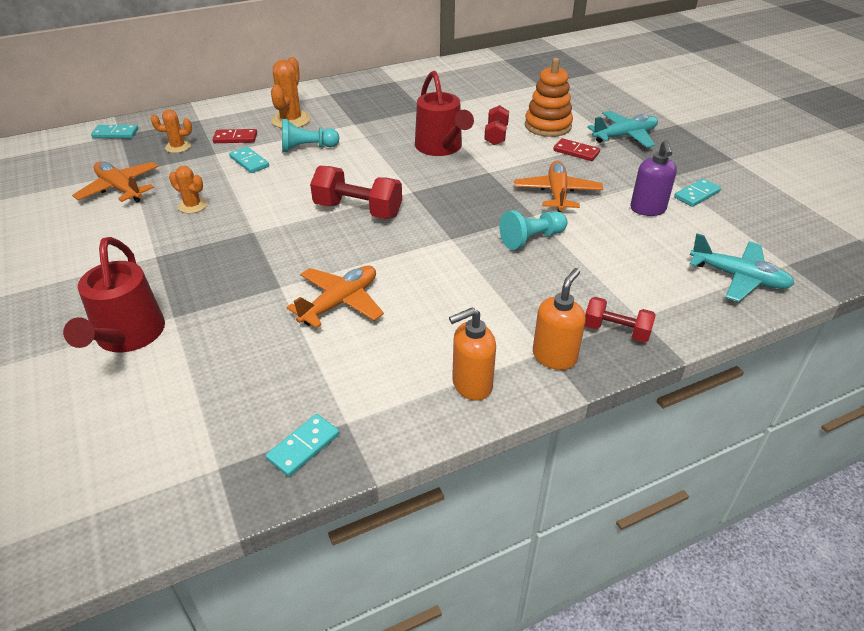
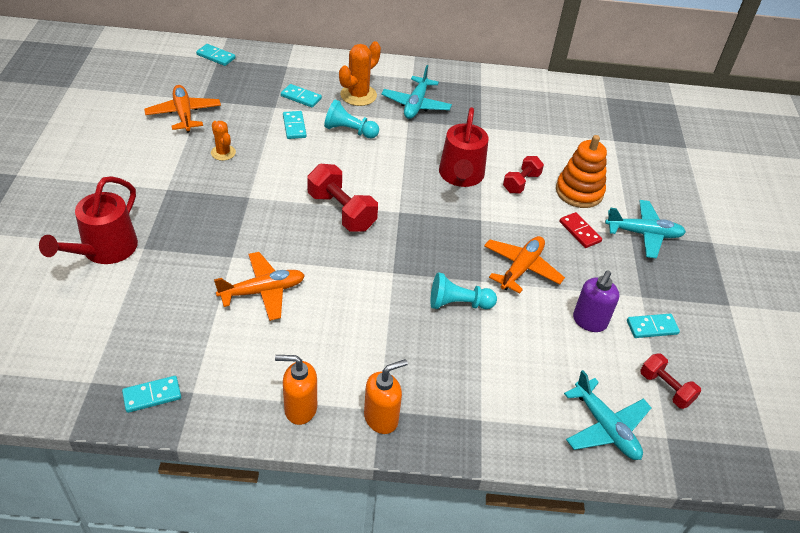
camera: 25 degrees right, 5 degrees up
(178, 147) = (252, 89): orange cactus -> none
(235, 138) = (301, 97): red domino -> turquoise domino
(351, 111) = (416, 104): none -> turquoise plane
(616, 331) = (450, 422): red dumbbell -> red dumbbell (665, 388)

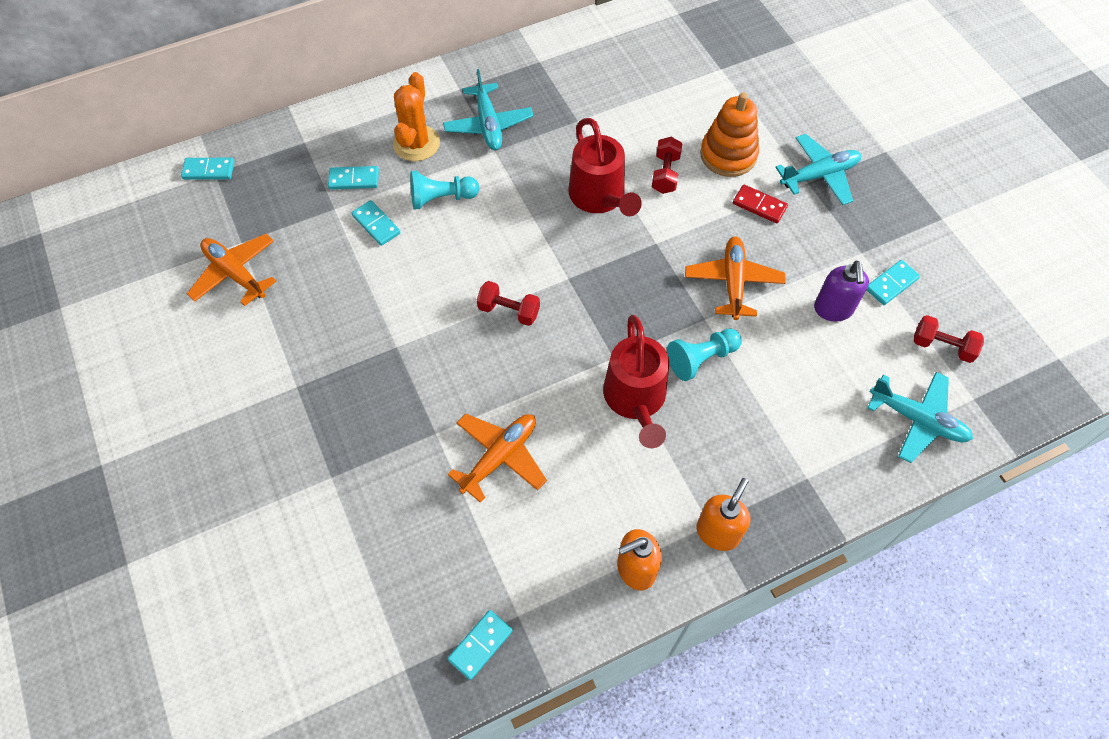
camera: 25 degrees left, 15 degrees up
(104, 250) = (289, 505): red watering can -> red watering can (636, 400)
(223, 153) = (322, 303): orange cactus -> none
(341, 211) = (509, 311): red dumbbell -> red dumbbell, size x0.62

